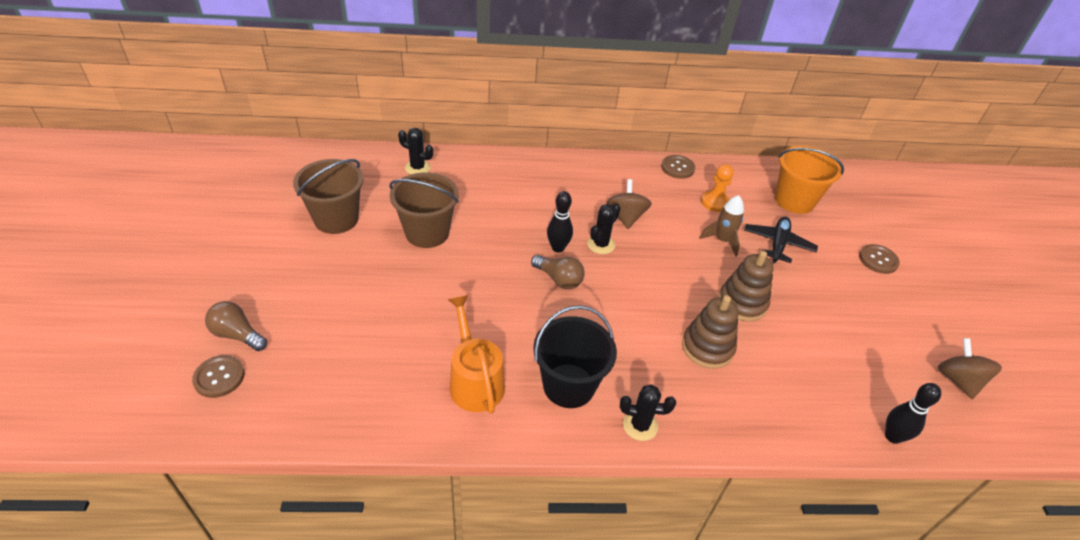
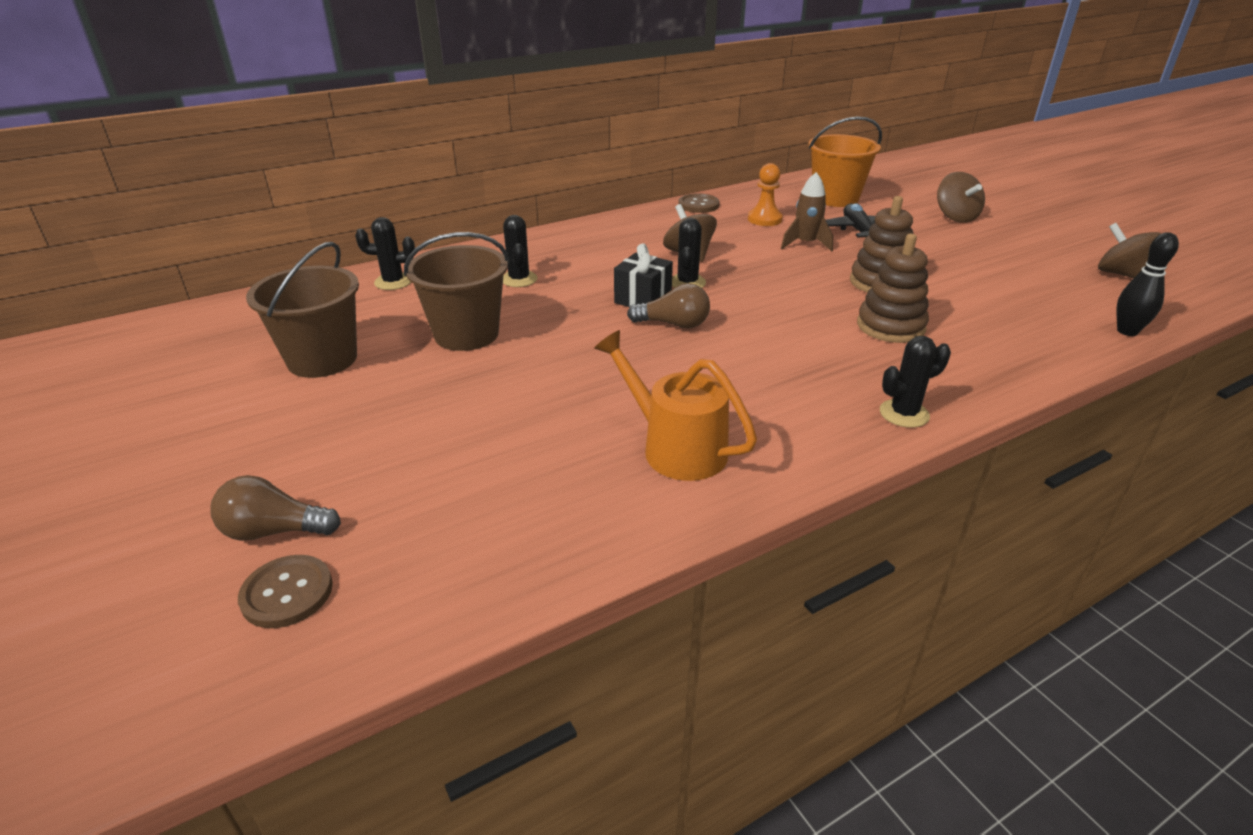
camera: 25 degrees left, 10 degrees down
(494, 196) = (519, 279): none -> black cactus
(558, 248) = (643, 299): black bowling pin -> black gift
(569, 385) = (789, 409): black bucket -> none
(878, 260) = (955, 217): brown button -> brown spinning top

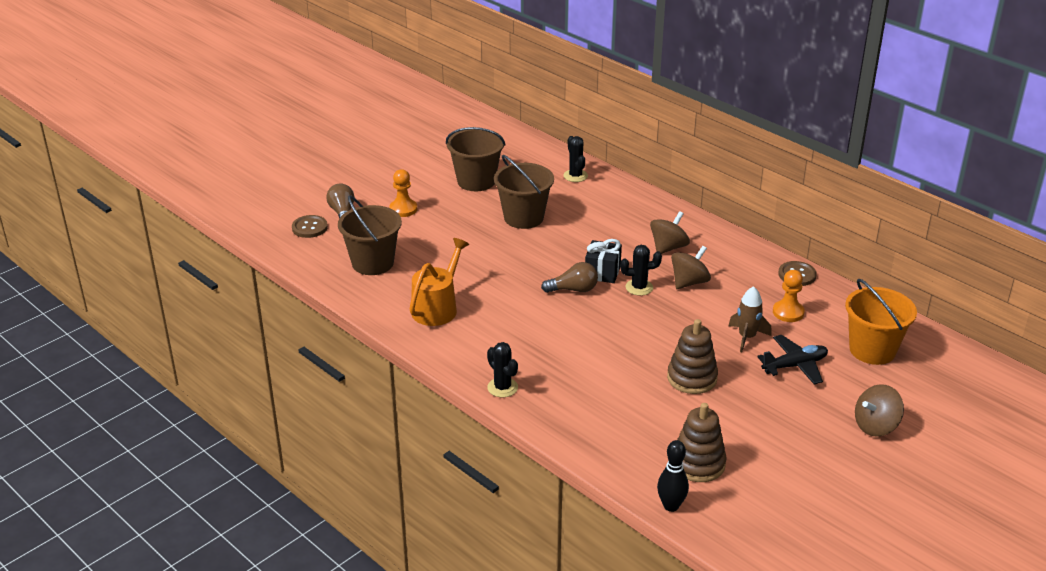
camera: 75 degrees right, 0 degrees up
(336, 446) = (403, 209): none -> orange pawn
(494, 508) = (373, 263): none -> brown bucket
(519, 279) = (605, 219): black cactus -> none
(674, 324) = (573, 290): brown light bulb -> brown light bulb turned 90 degrees counterclockwise
(890, 326) = (617, 383): brown stacking toy -> brown stacking toy (698, 464)
(1120, 274) = (793, 522): brown spinning top -> brown spinning top (668, 247)

